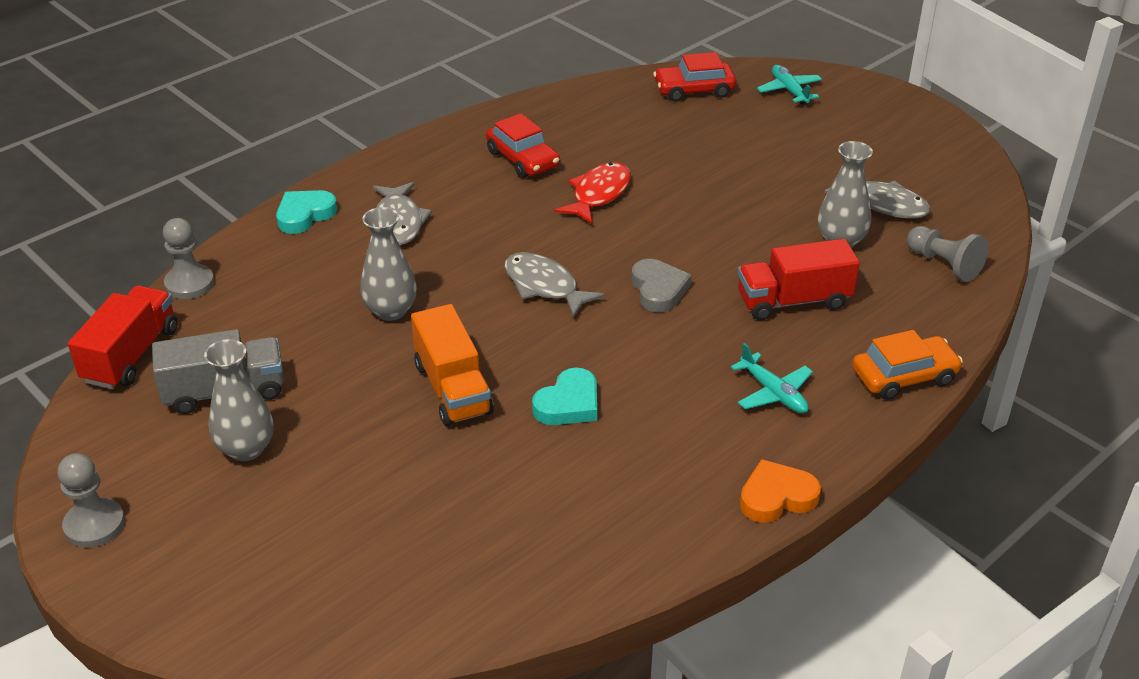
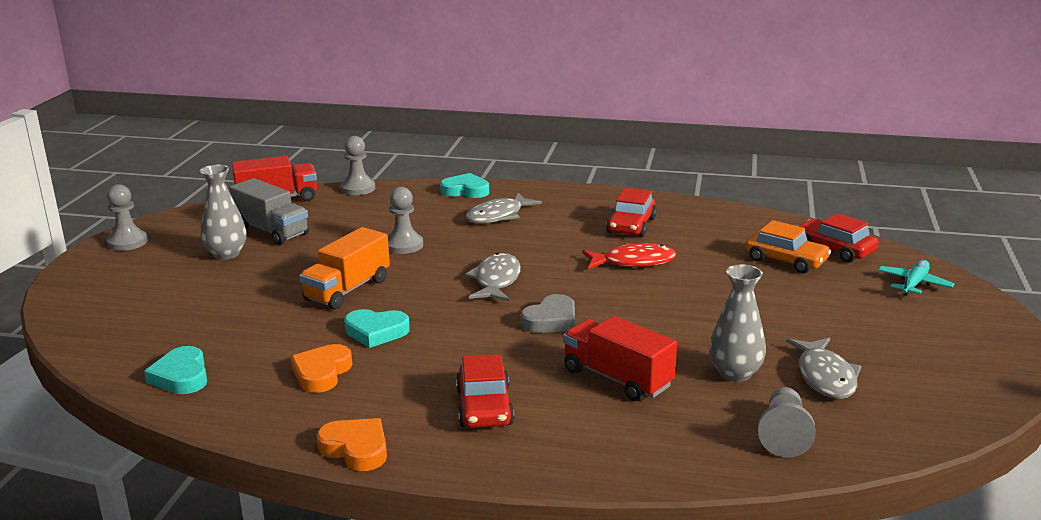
camera: 55 degrees right, 15 degrees down
(391, 310) = (404, 245): grey vase -> grey pawn
(523, 576) = (181, 376): none -> turquoise heart
(616, 470) = (321, 373): none -> orange heart
(773, 393) = (484, 407): turquoise plane -> red car
(904, 376) = (585, 463): orange car -> orange car (786, 260)

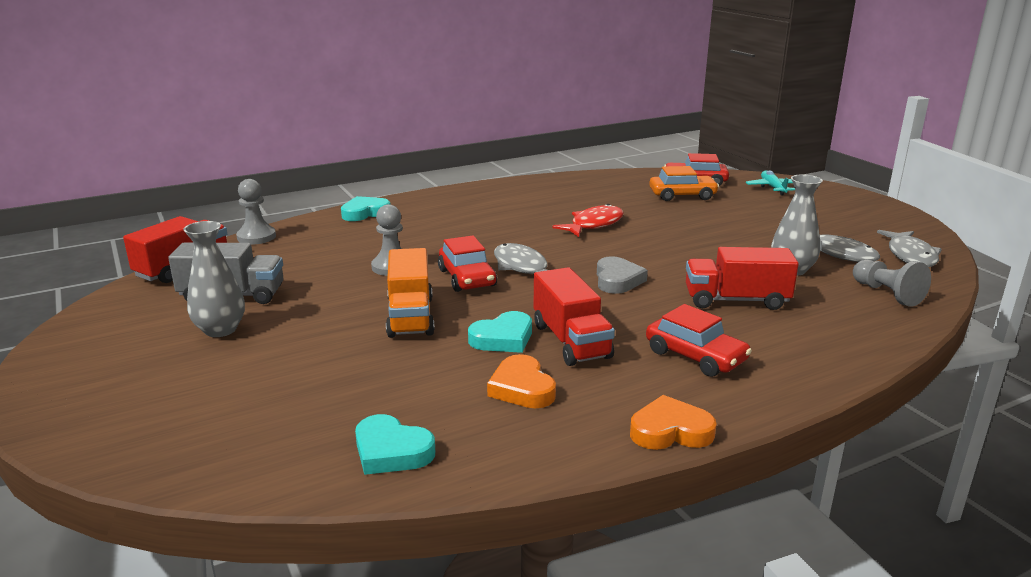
camera: 40 degrees left, 0 degrees up
(127, 242) = (66, 358): grey pawn -> none
(417, 354) = (571, 341): none -> red truck
(498, 216) = (430, 223): grey fish -> grey fish (910, 255)
(631, 225) = (544, 202): red car -> red car (467, 278)

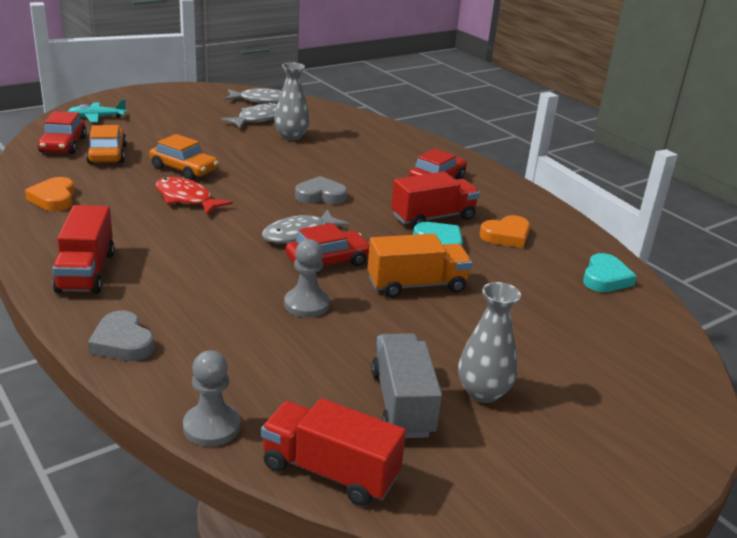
camera: 100 degrees left, 5 degrees up
(365, 213) = (122, 342): turquoise heart -> grey heart
(662, 222) = (184, 169): none -> orange car
(670, 431) = (527, 194): orange heart -> orange heart (54, 199)
(736, 300) = (348, 159): red truck -> red truck (86, 272)
(887, 294) = (327, 117): grey pawn -> none

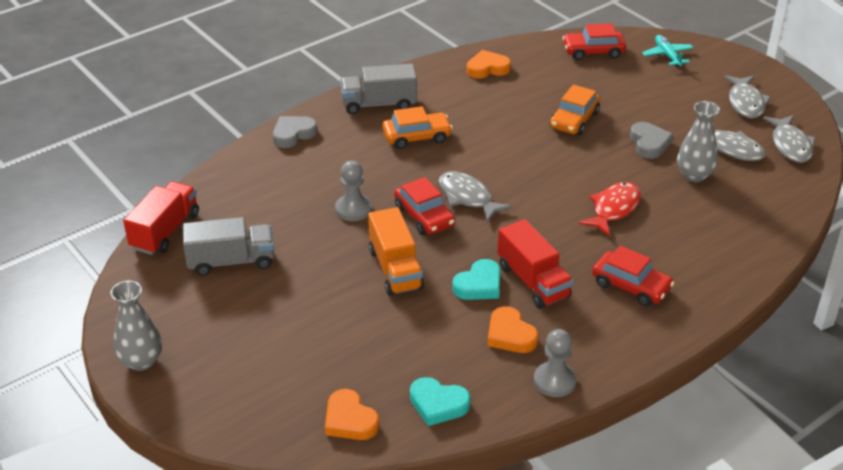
camera: 90 degrees right, 10 degrees up
(86, 272) = (379, 104): red truck -> grey truck
(107, 154) = (585, 76): orange car -> orange car (417, 137)
(186, 199) = (513, 129): red fish -> red fish (613, 209)
(194, 104) = (745, 103): none -> grey fish
(211, 427) = (208, 181): grey pawn -> grey pawn (554, 381)
(320, 196) = (552, 204): grey heart -> grey heart (649, 143)
(483, 392) = (245, 303): grey vase -> grey vase (141, 361)
(644, 327) = (350, 420): none -> orange heart

